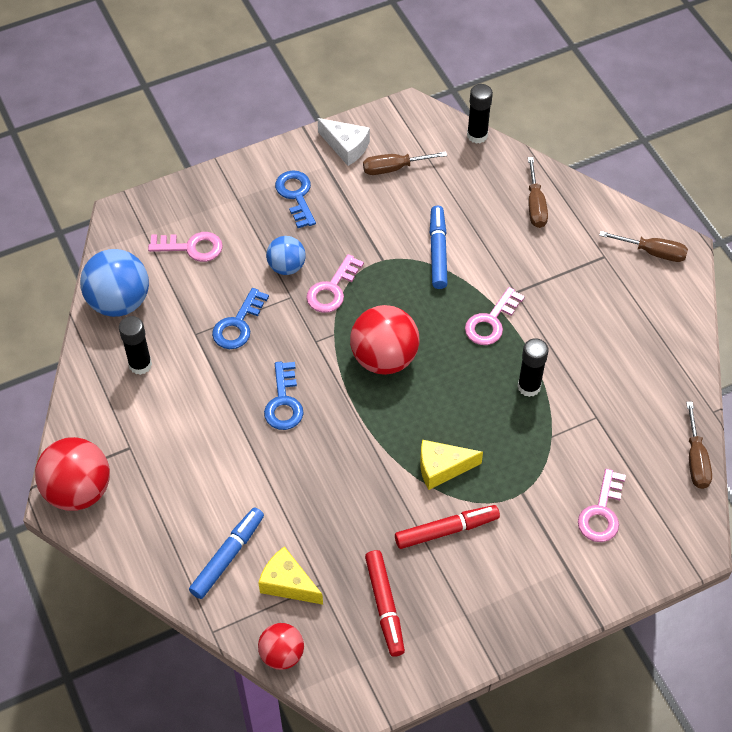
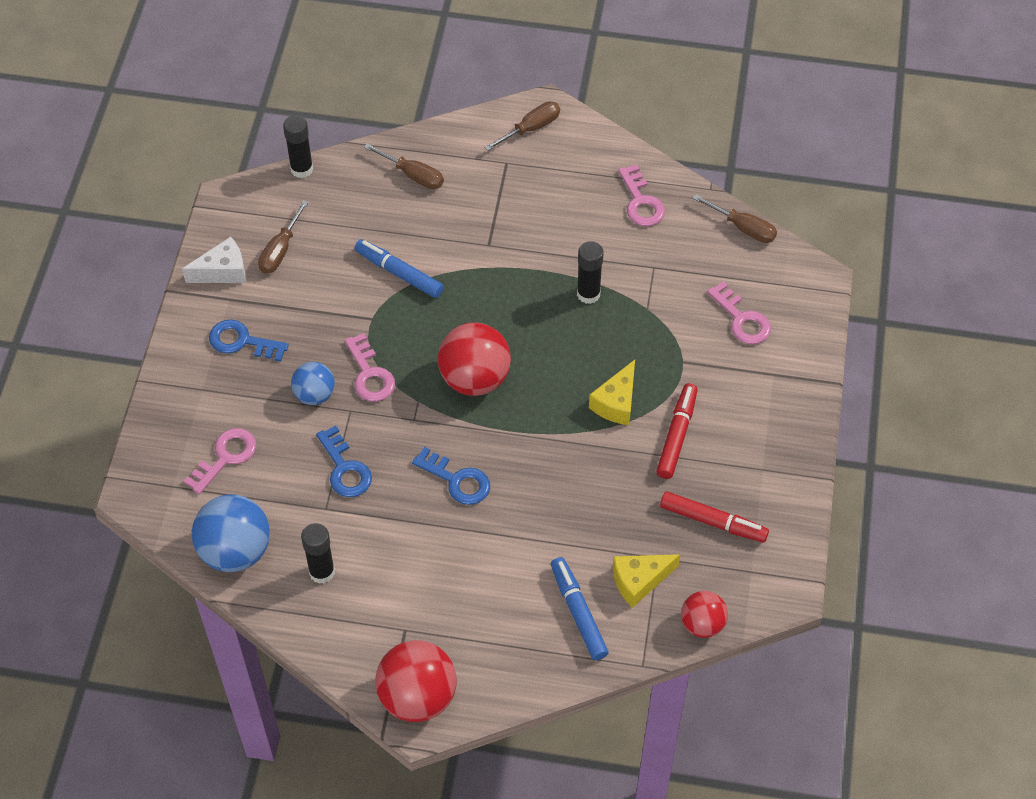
camera: 55 degrees left, 0 degrees up
(491, 322) = (503, 280): pink key -> pink key (641, 202)

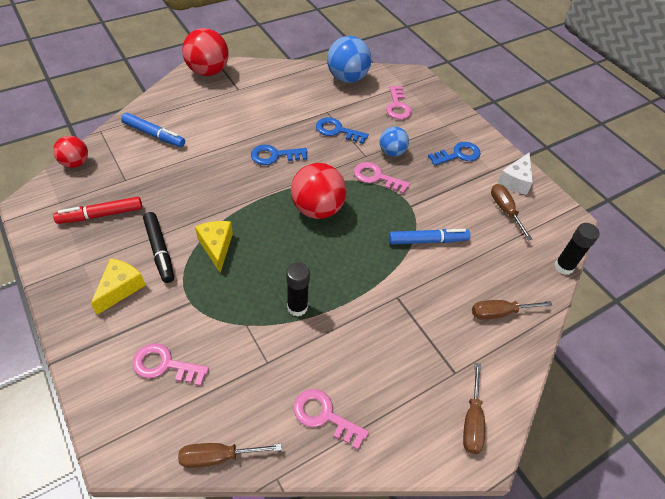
camera: 135 degrees right, 5 degrees down
(322, 572) = (300, 89): black glue stick -> none
(639, 581) = (128, 163): yellow cheese -> yellow cheese (120, 288)
(677, 435) = (160, 250): red marker -> black marker

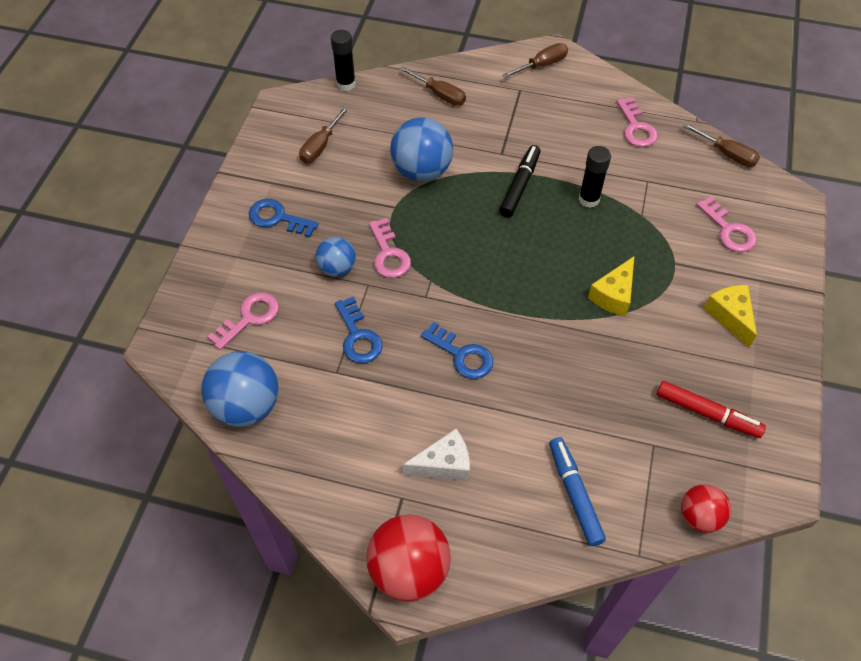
camera: 130 degrees left, 5 degrees up
(120, 288) = (730, 316): yellow cheese -> yellow cheese turned 90 degrees clockwise
(160, 250) = (670, 329): black marker -> black marker (520, 185)
(317, 209) = (483, 264): red ball -> none
(427, 241) = (422, 171): blue marker -> blue ball
(515, 181) = (269, 159): white cheese -> white cheese (444, 464)

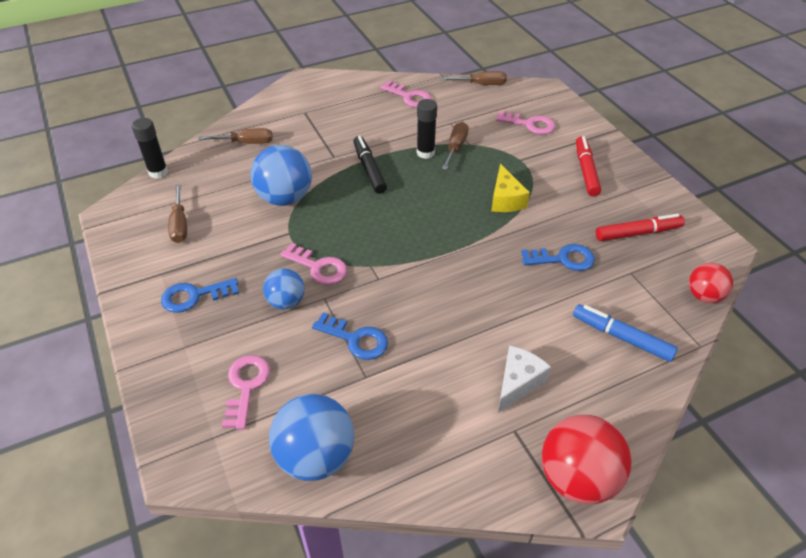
camera: 40 degrees left, 10 degrees down
(462, 355) = (448, 300): blue key -> blue key (563, 259)
(542, 65) = (304, 91): brown screwdriver -> brown screwdriver (455, 147)
(730, 316) = (586, 171): yellow cheese -> red marker

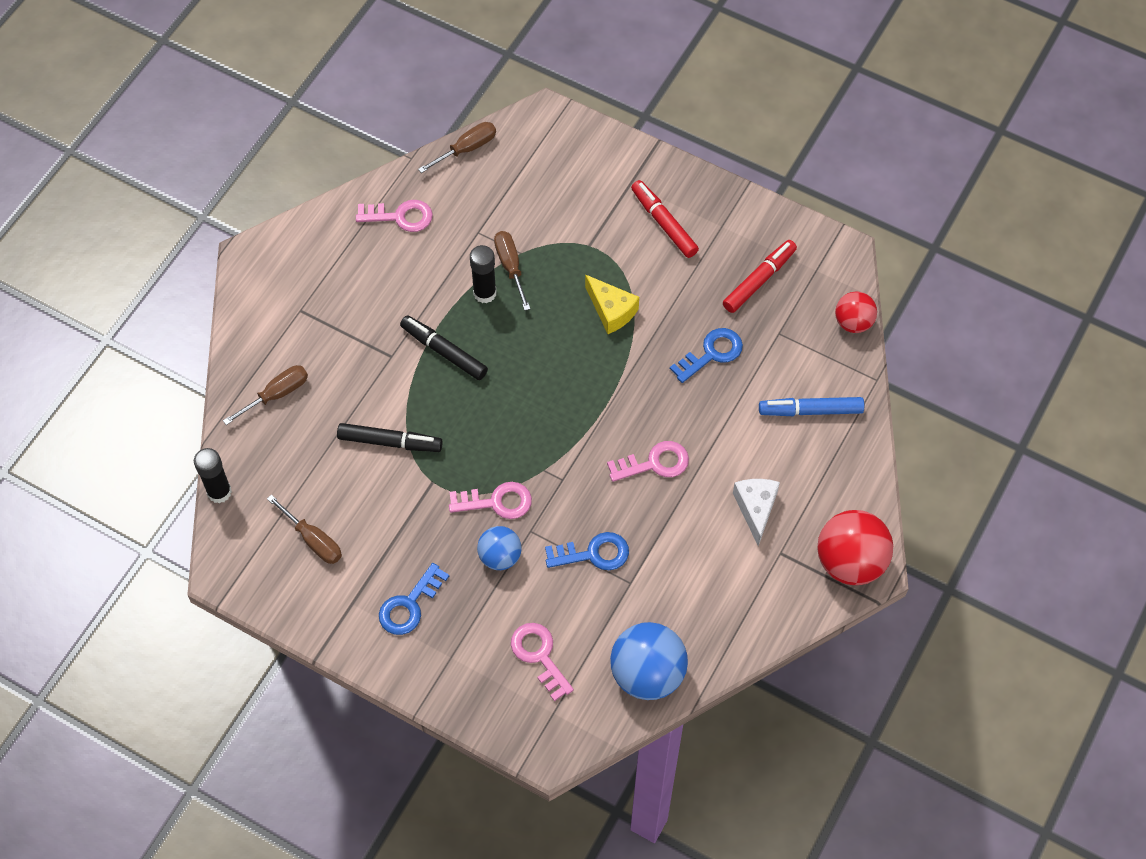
camera: 35 degrees left, 15 degrees up
(285, 198) = (390, 442): blue ball -> black marker
(530, 124) = (564, 185): pink key -> pink key (654, 463)

